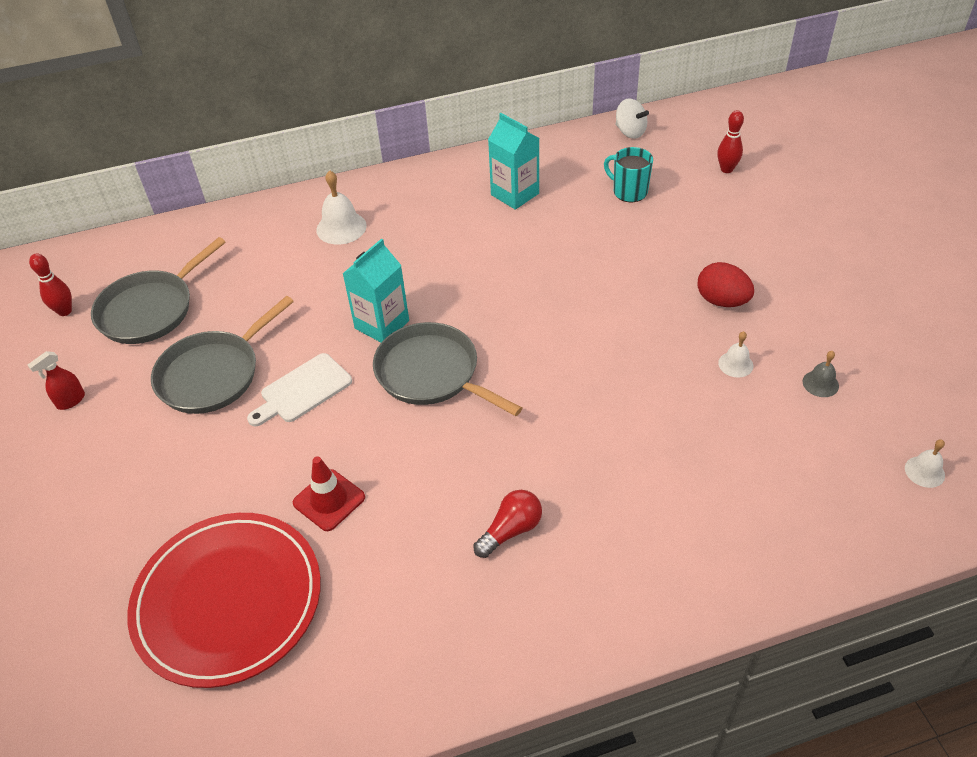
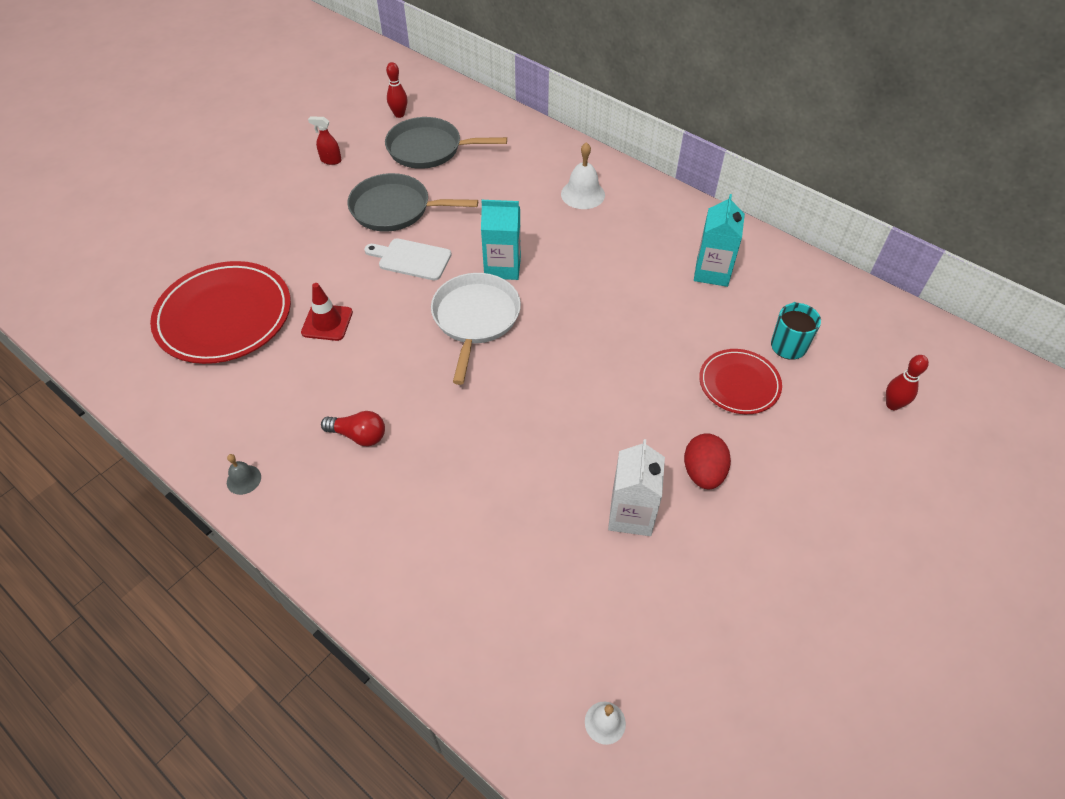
camera: 55 degrees right, 5 degrees up
(431, 373) = (475, 318): grey pan -> white pan
(630, 132) = (873, 310): white spinning top -> none
(647, 237) = (739, 384): none -> red plate
(735, 364) = (631, 514): white bell -> white carton
(820, 383) = (656, 592): grey bell -> grey bell (244, 479)

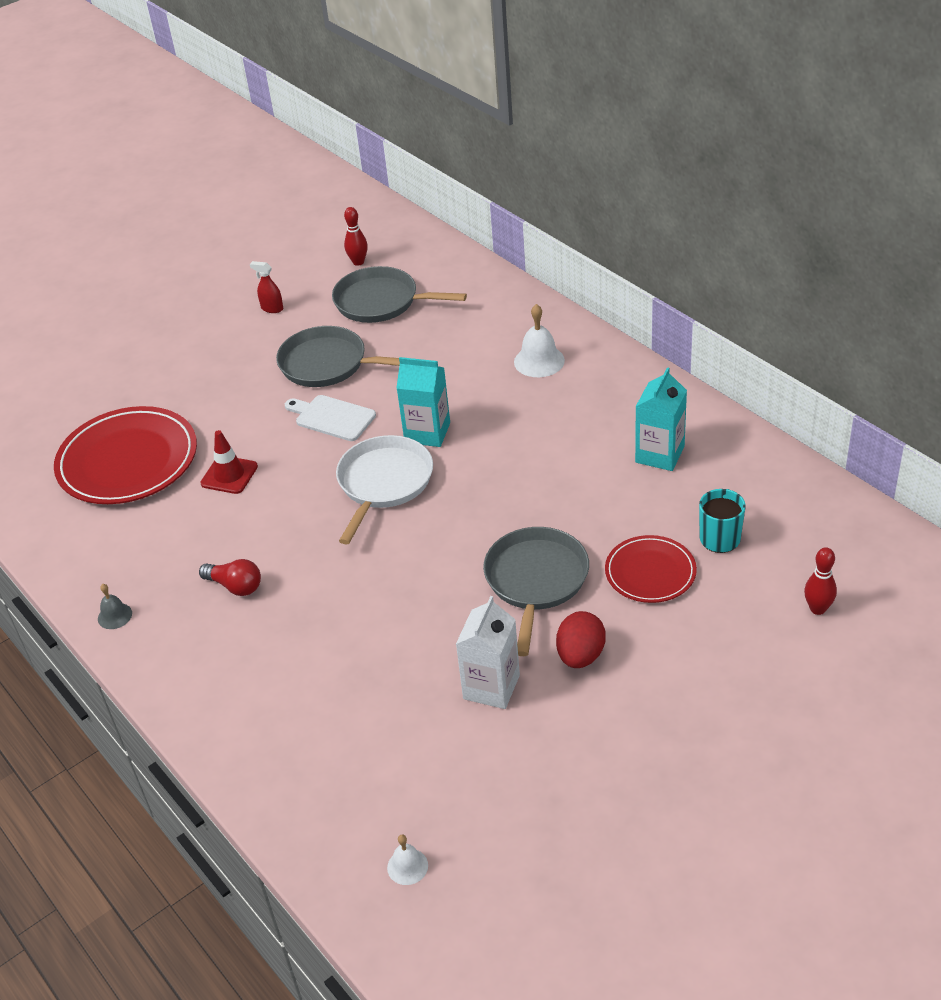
camera: 15 degrees right, 10 degrees down
(640, 402) = (536, 580): none -> grey pan

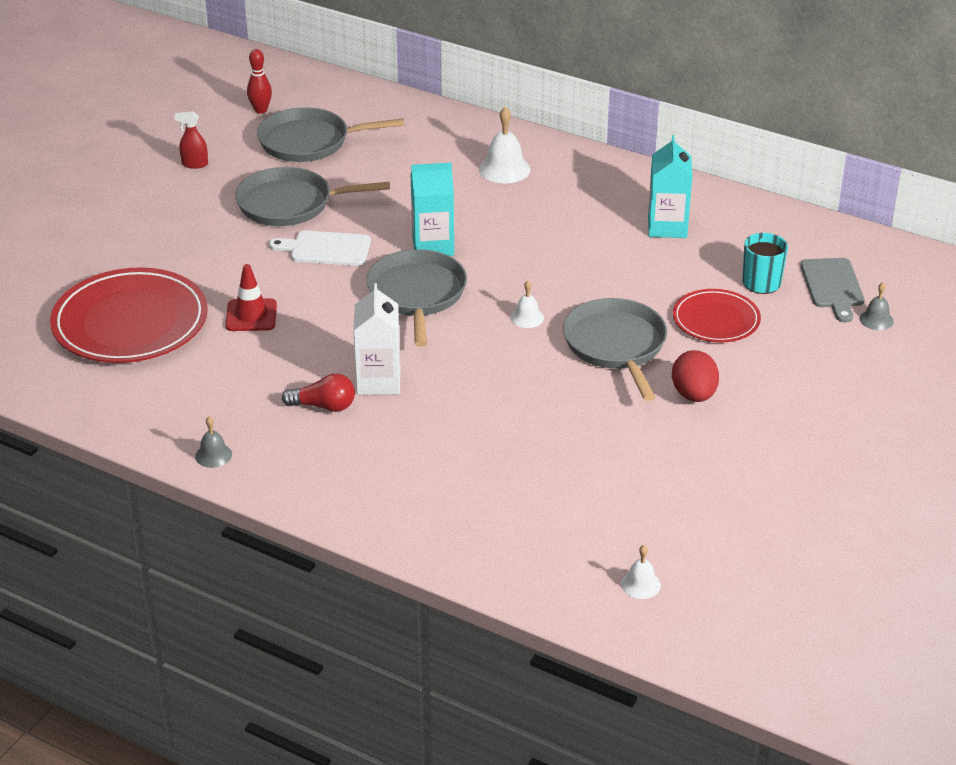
camera: 25 degrees left, 5 degrees down
(383, 483) = (417, 294): white pan -> grey pan
(469, 530) = (527, 317): none -> white bell
(491, 687) = (628, 435): white carton -> white carton (378, 381)
(792, 558) = (832, 286): none -> grey cutting board
(817, 609) = (876, 320): red bowling pin -> grey bell

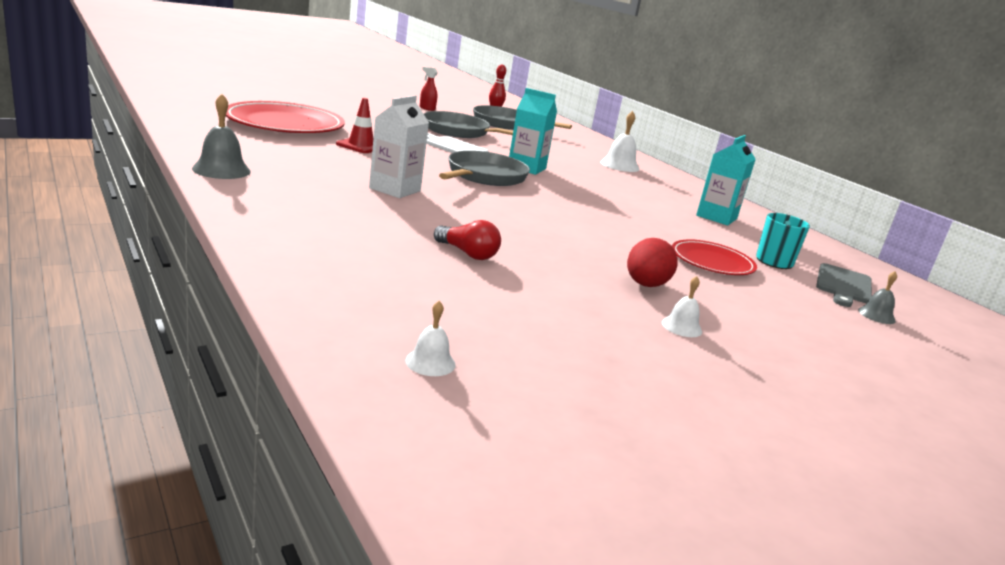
camera: 25 degrees right, 15 degrees down
(213, 455) = (221, 170): grey bell -> grey bell, size x1.72
(324, 406) = (336, 183): red light bulb -> red light bulb (467, 254)
(527, 317) = (551, 208): white bell -> white bell (681, 327)
(616, 346) = (606, 241): grey pan -> none

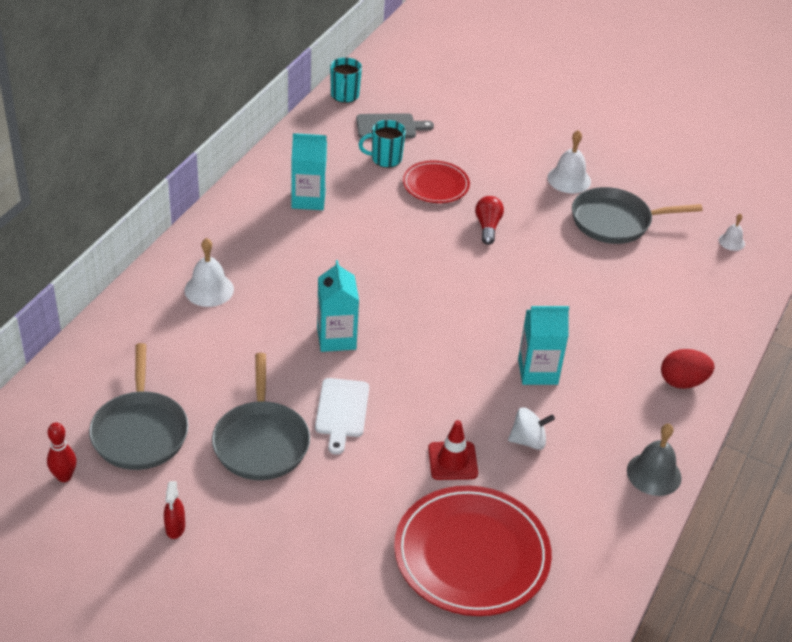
camera: 120 degrees left, 20 degrees up
(335, 162) = (528, 441): none -> white spinning top
(395, 189) = (537, 371): white carton -> turquoise carton
(467, 254) = (598, 283): red light bulb -> red light bulb (487, 227)
(484, 176) = (412, 348): grey pan -> grey pan (615, 221)
(645, 285) = (528, 203): red egg -> red egg (682, 382)
(681, 327) = (569, 179): white bell -> white bell, size x1.72
(876, 315) = (429, 113): grey bell -> none
(918, 290) = (344, 96): none -> turquoise mug

